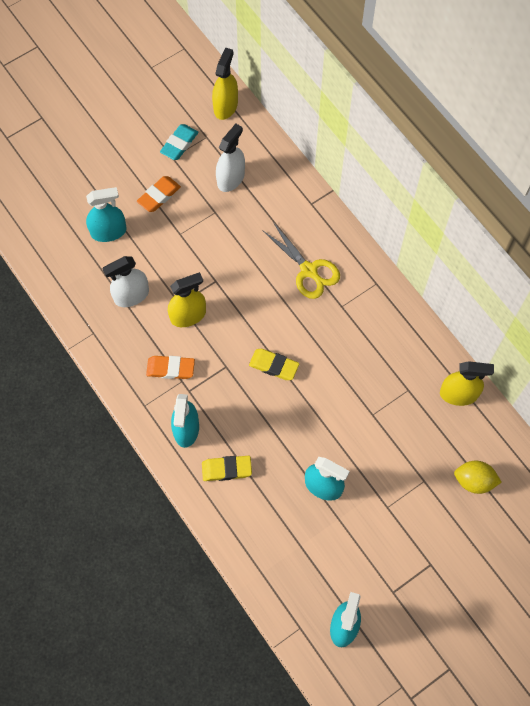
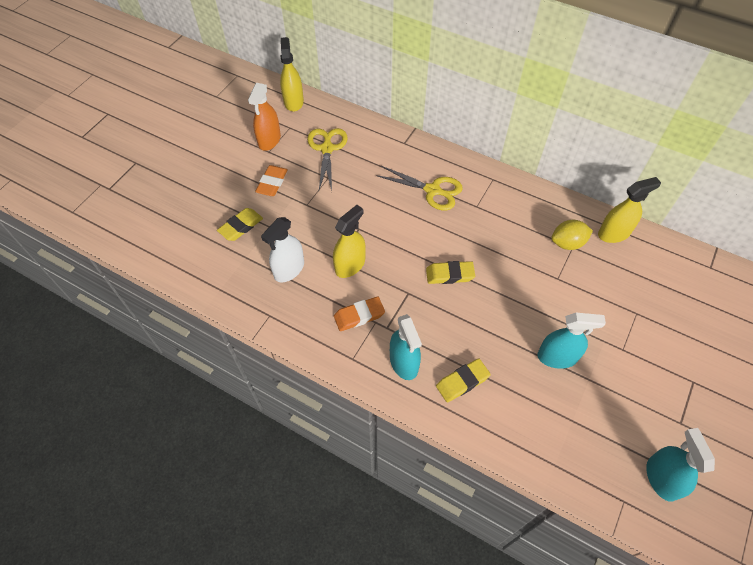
camera: 25 degrees left, 10 degrees down
(108, 231) = (241, 226): turquoise spray bottle -> yellow eraser
(179, 144) = (269, 140): turquoise eraser -> orange spray bottle
(231, 178) = (327, 149): white spray bottle -> yellow scissors
(474, 481) = (675, 295): yellow lemon -> yellow lemon (567, 243)

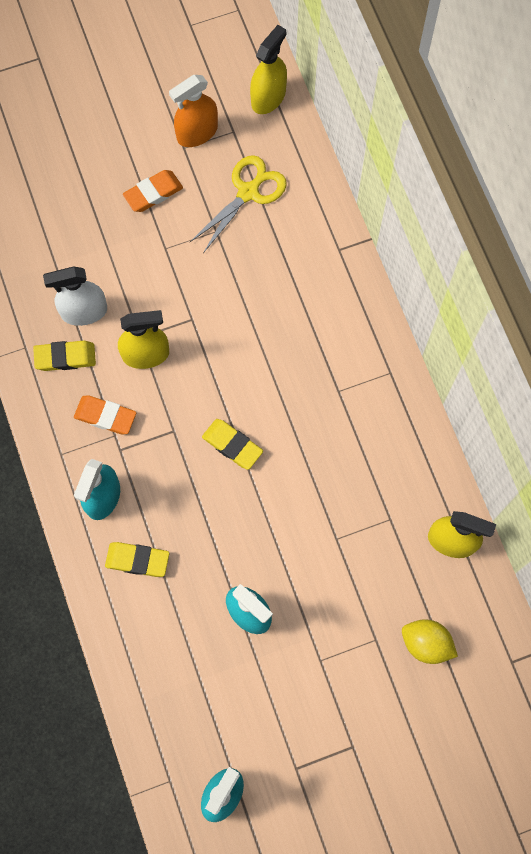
camera: 40 degrees right, 15 degrees up
(241, 226) = (79, 224): yellow eraser -> yellow eraser (65, 357)
(432, 190) = (310, 334): yellow scissors -> none
(567, 243) = (389, 511): yellow lemon -> yellow lemon (426, 643)

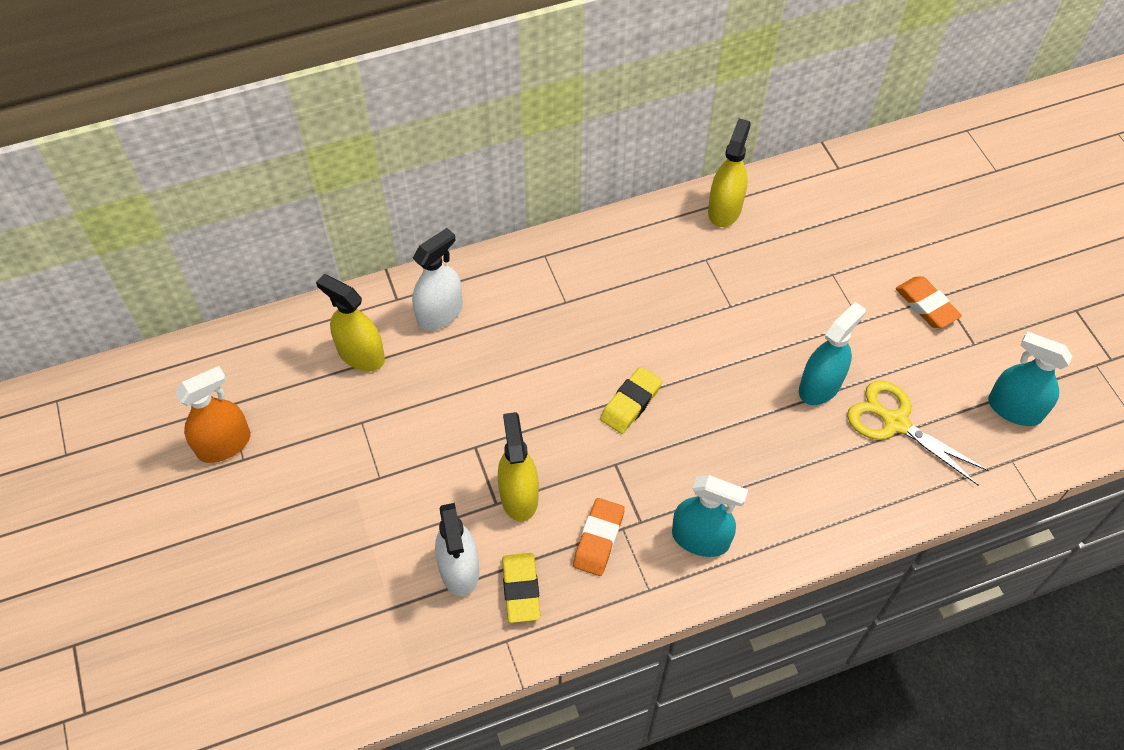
camera: 90 degrees left, 15 degrees down
(137, 560) = (773, 498): yellow eraser -> none
(153, 193) = (302, 492): orange eraser -> orange eraser (926, 305)
(197, 133) = (224, 444): orange spray bottle -> orange spray bottle turned 90 degrees counterclockwise
(248, 192) = (314, 388): yellow scissors -> yellow scissors (896, 423)
(268, 97) = (188, 367): yellow spray bottle -> yellow spray bottle (361, 354)
(324, 285) = (440, 313): none -> white spray bottle
(426, 643) = (830, 233): yellow lemon -> none

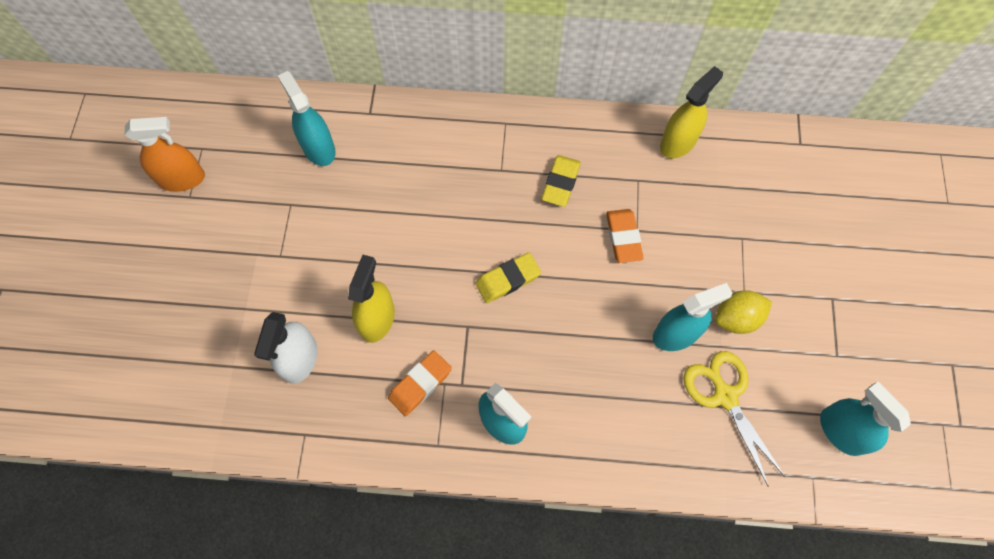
camera: 25 degrees right, 10 degrees up
(361, 354) = (318, 148): yellow spray bottle -> turquoise spray bottle
(440, 313) = (396, 139): white spray bottle -> none
(521, 589) = (338, 398): yellow eraser -> yellow eraser (560, 183)
(867, 348) = (736, 318): none -> yellow lemon
(926, 305) = (812, 302): orange eraser -> orange eraser (623, 237)

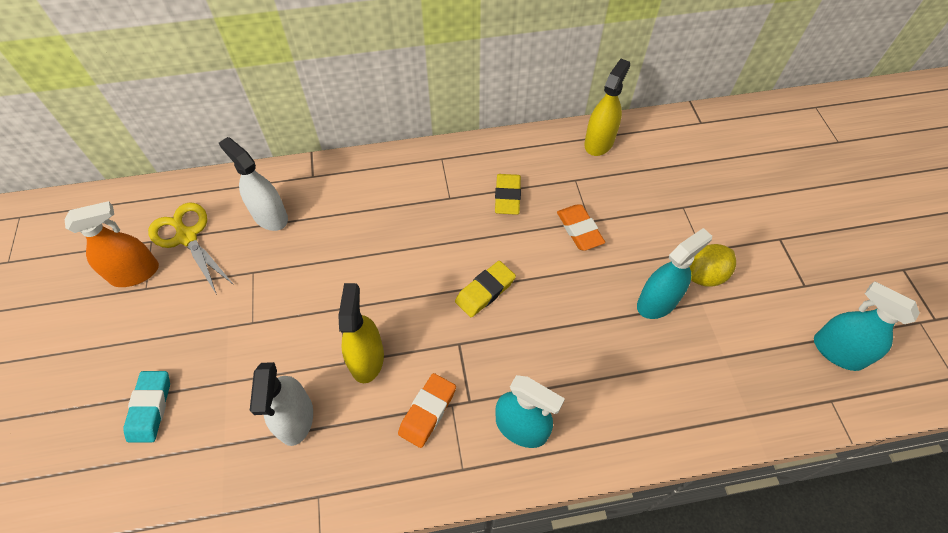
camera: 15 degrees left, 10 degrees down
(175, 315) = (150, 408): none -> turquoise eraser
(318, 148) = (270, 216): turquoise spray bottle -> white spray bottle
(725, 396) = (723, 347): yellow scissors -> yellow scissors (187, 237)

